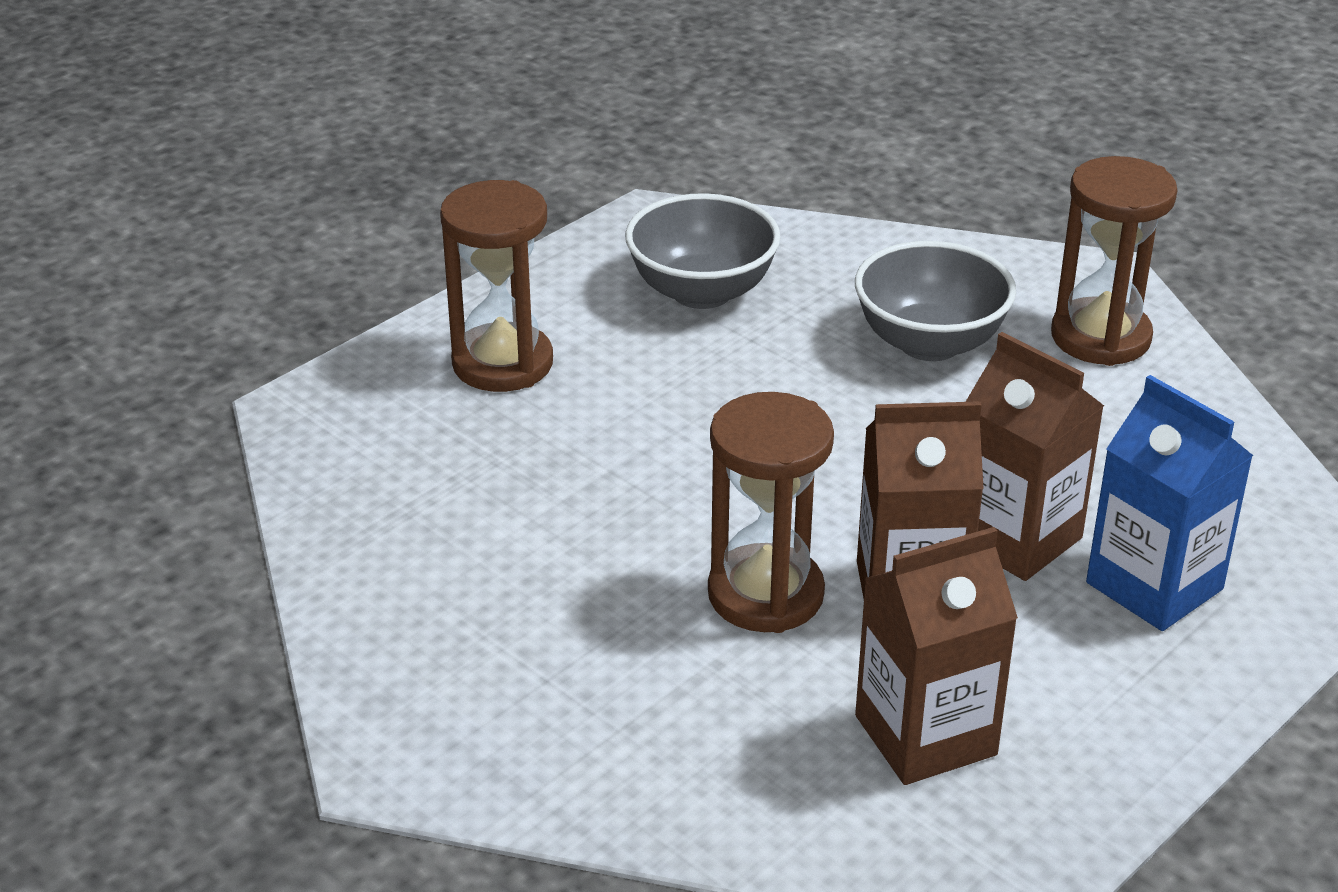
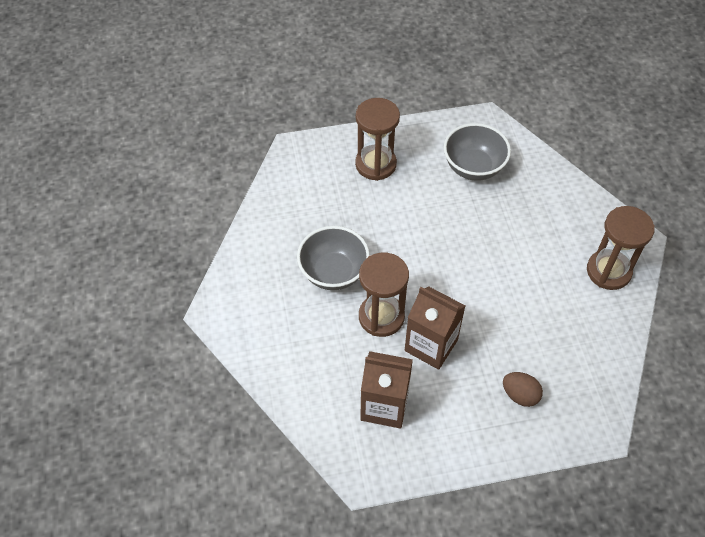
camera: 35 degrees right, 20 degrees up
(929, 343) = (538, 237): grey bowl -> grey bowl (333, 272)
(1016, 538) = (489, 344): brown carton -> none
(1154, 586) = (520, 395): blue carton -> brown egg

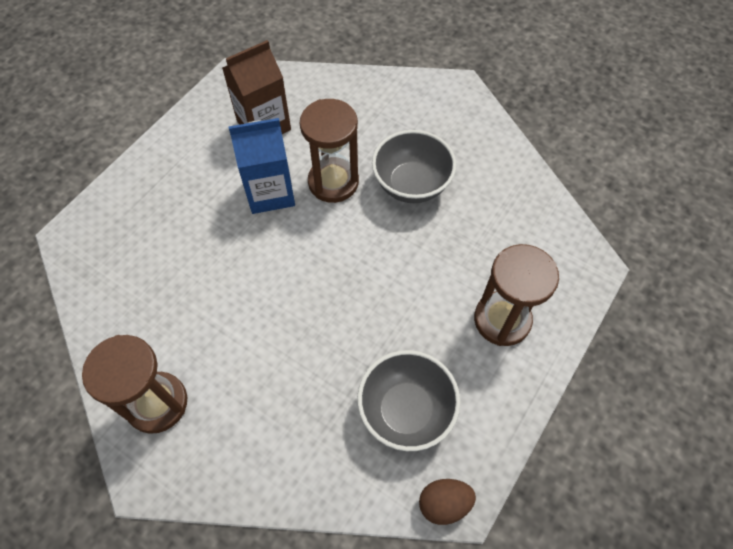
camera: 135 degrees right, 5 degrees up
(431, 345) = (270, 192): brown carton -> blue carton
(520, 395) = (161, 211): brown egg -> brown egg (444, 503)

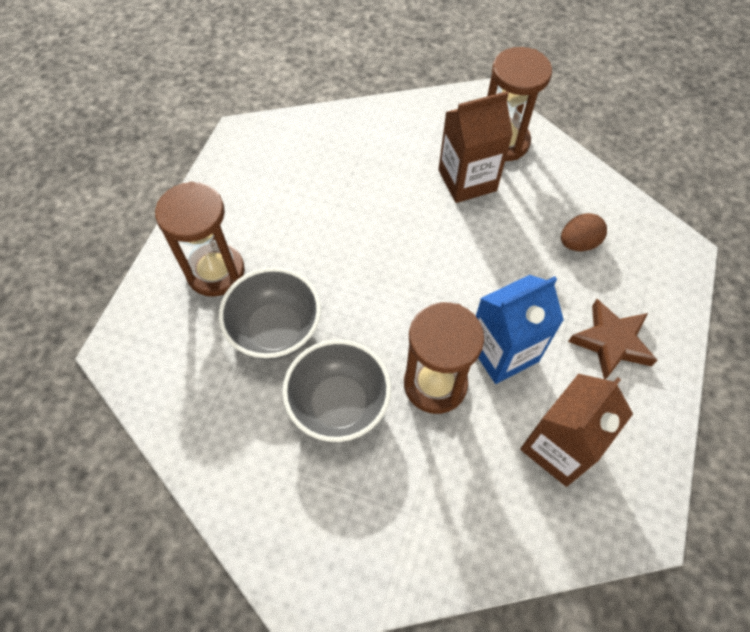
camera: 165 degrees right, 0 degrees up
(182, 180) = (611, 342): none -> brown star
(221, 362) = (467, 180): none -> brown carton
(406, 410) = (295, 180): grey bowl -> grey bowl (276, 330)
(444, 503) = (253, 130): brown egg -> brown egg (578, 243)

